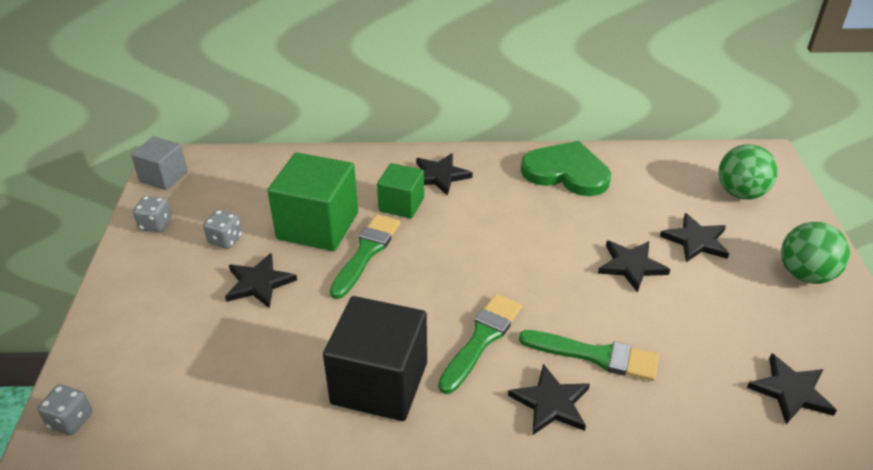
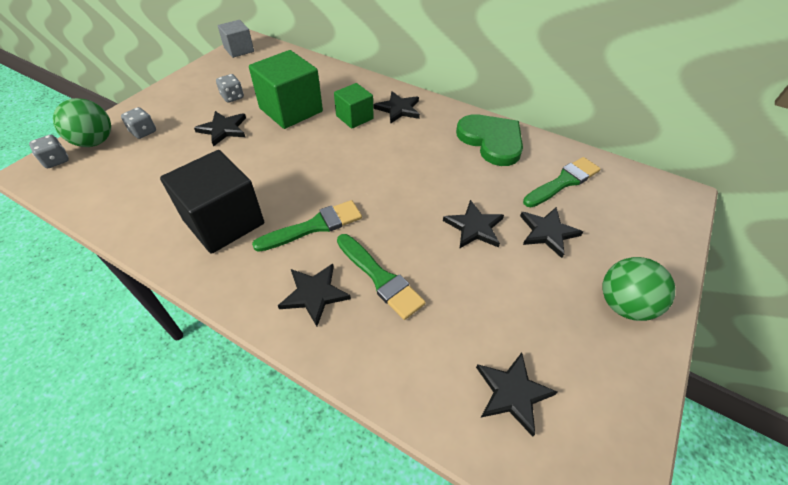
camera: 30 degrees right, 10 degrees up
(155, 224) = (207, 74): grey dice -> grey dice (143, 132)
(366, 252) = (302, 138): green brush -> green brush (563, 182)
(740, 193) = (625, 213): green ball -> green ball (95, 142)

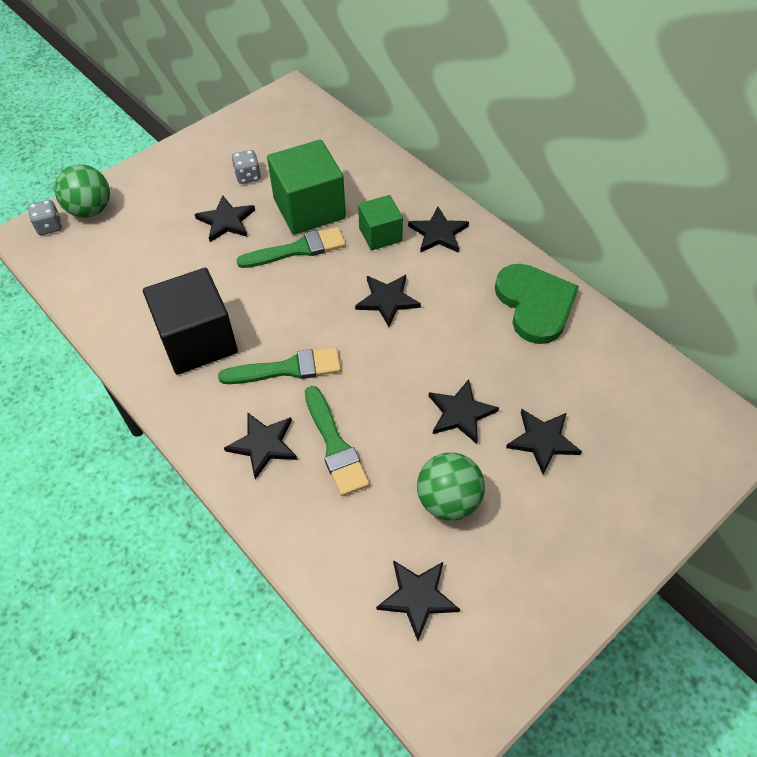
camera: 20 degrees right, 5 degrees up
(143, 132) = (141, 207): grey dice -> none
(239, 50) = (274, 103): grey cube -> none
(378, 159) = (387, 300): none -> black star
(563, 182) = (597, 381): green brush -> green brush (298, 249)
(623, 304) = (584, 545): green ball -> green ball (448, 500)

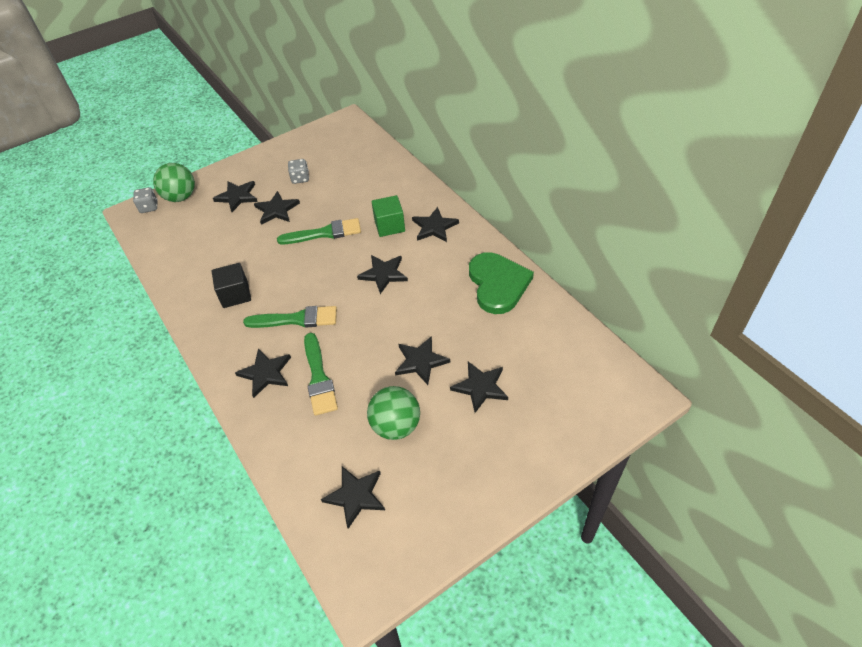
camera: 10 degrees right, 5 degrees down
(168, 205) = (237, 197): none -> black star
(198, 341) = (235, 294): black cube -> black cube, size x0.58
(309, 208) = (340, 204): green cube -> none

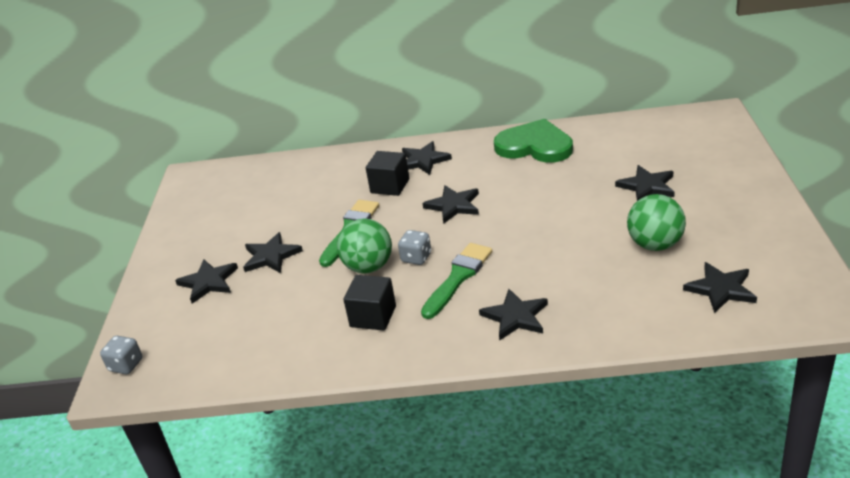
camera: 55 degrees left, 15 degrees down
(180, 197) = (145, 331): green ball -> green ball (368, 267)
(300, 178) = (241, 228): grey dice -> grey dice (416, 258)
(319, 378) = (555, 280): green brush -> none
(389, 226) = (390, 186): green cube -> black cube
(420, 361) = (589, 211): black star -> none

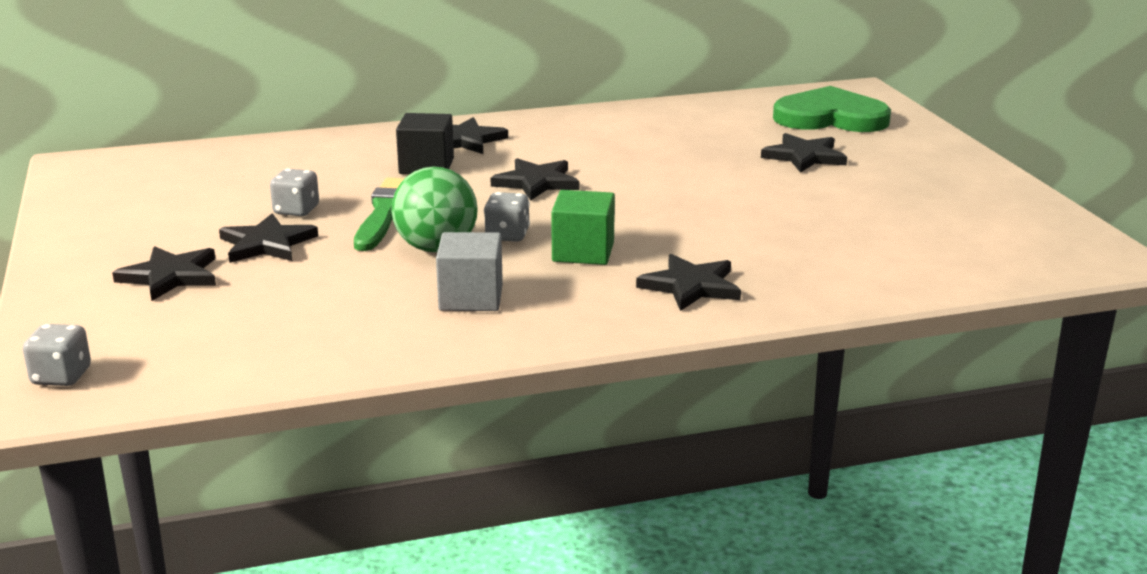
camera: 20 degrees left, 10 degrees down
(298, 225) = (296, 210): none -> grey dice
(373, 316) = (471, 298): black cube -> grey cube
(458, 277) = (583, 252): green brush -> green cube
(535, 146) = (625, 123): green heart -> green heart (830, 117)
(655, 245) = (847, 209): green ball -> none
(721, 289) = (959, 246): black star -> none

